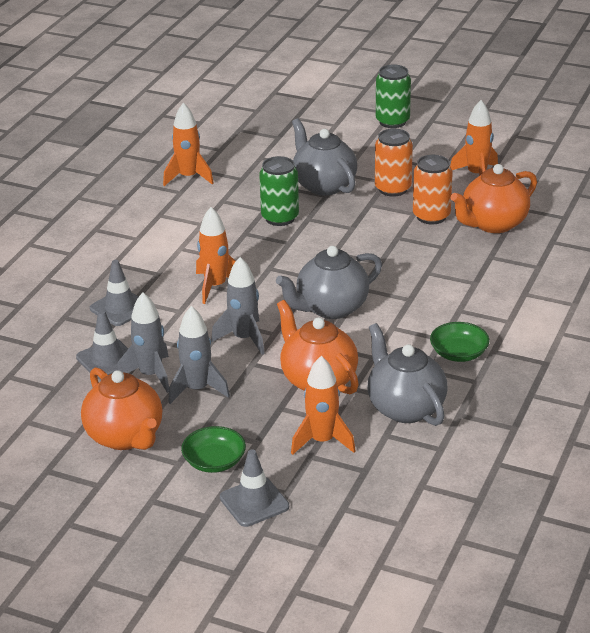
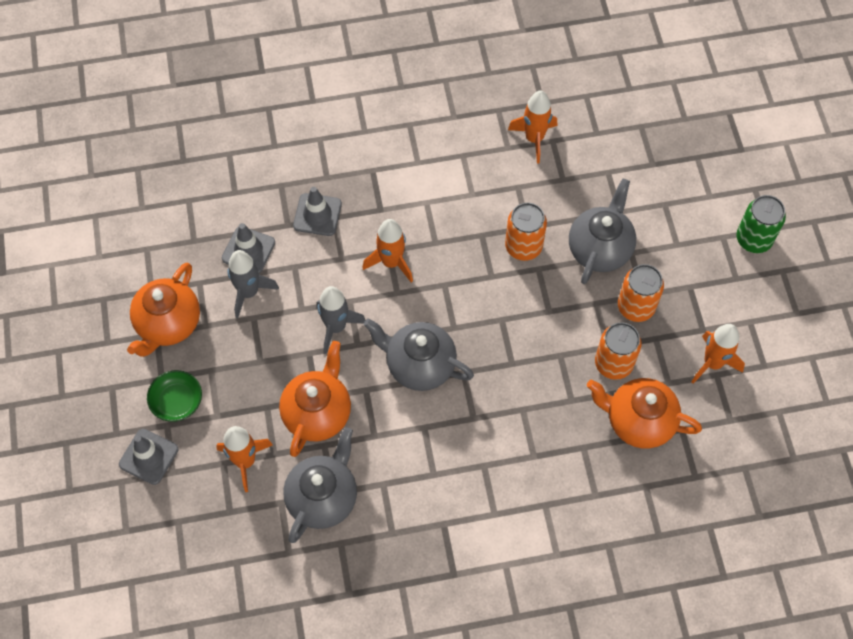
camera: 55 degrees right, 30 degrees up
(197, 389) = (252, 335): grey rocket -> none
(280, 218) = (523, 246): green can -> orange can
(459, 353) = (421, 498): green bowl -> none

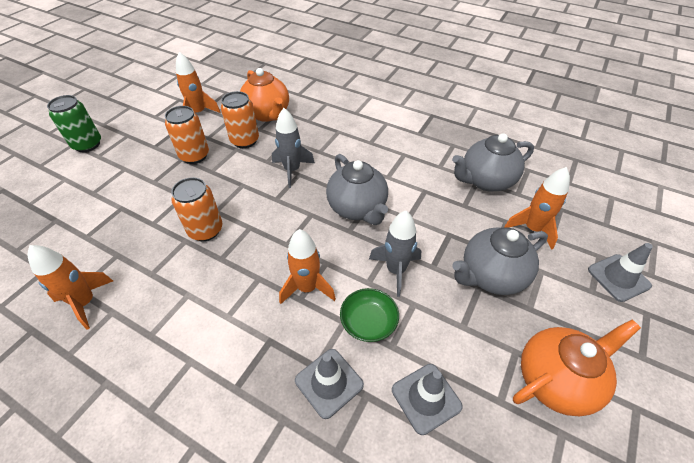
camera: 140 degrees left, 15 degrees down
(177, 401) = (575, 303): green bowl -> green bowl (368, 322)
(249, 292) = (453, 353): grey rocket -> grey rocket (292, 170)
(318, 413) = (455, 225): orange teapot -> none
(600, 248) = (165, 196): grey teapot -> grey teapot (491, 276)

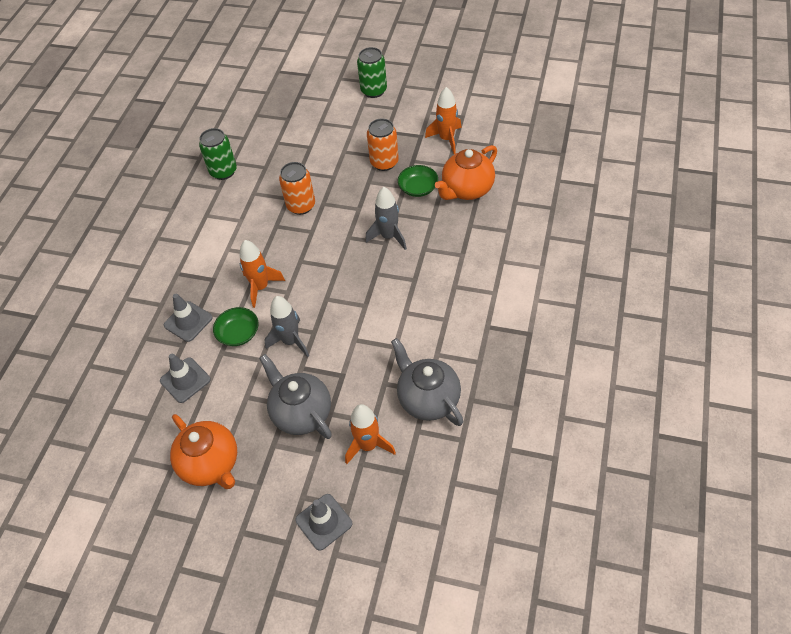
camera: 80 degrees right, 5 degrees up
(85, 302) = (223, 171): orange rocket -> green can
(245, 141) = (418, 188): orange can -> green bowl
(357, 208) = (354, 298): grey teapot -> none

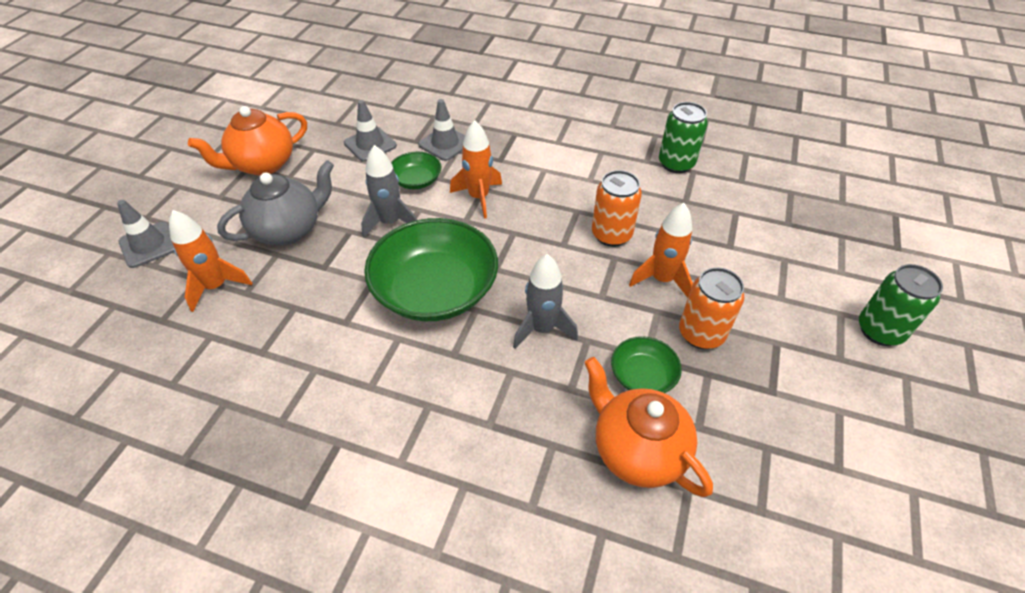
camera: 90 degrees right, 5 degrees down
(360, 299) = (435, 290): none -> green bowl
(427, 399) = (249, 351): grey teapot -> none
(446, 139) = (768, 432): orange rocket -> orange rocket (662, 279)

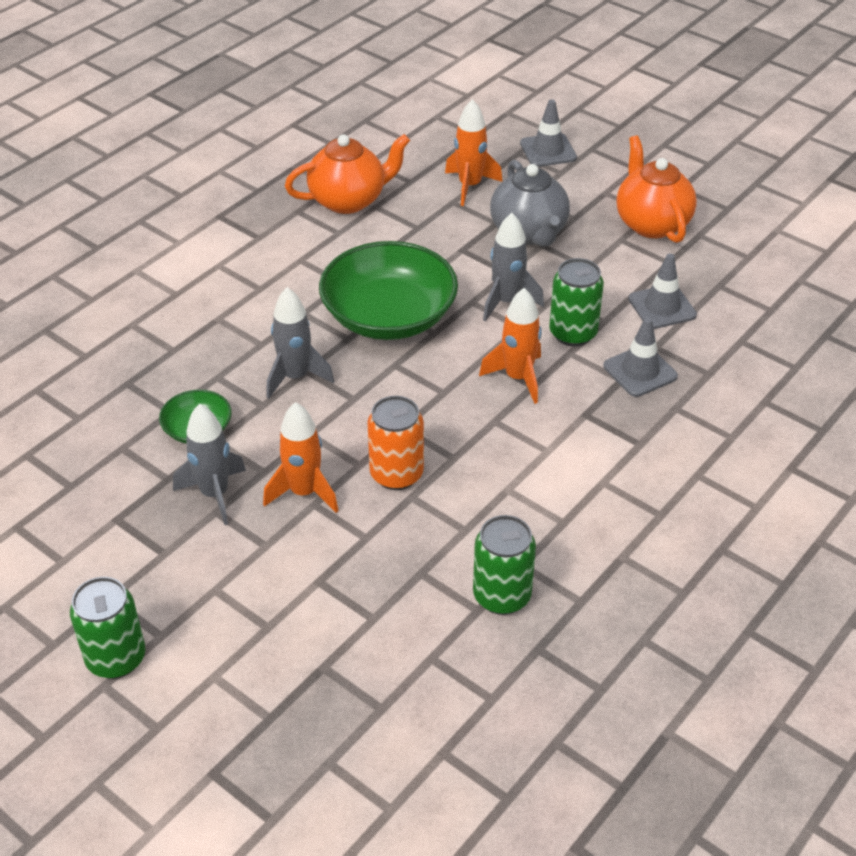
camera: 110 degrees right, 5 degrees down
(416, 180) = (573, 333): green bowl -> green can
(637, 450) = (131, 398): orange teapot -> orange teapot (349, 200)
(701, 334) = (214, 494): orange can -> grey rocket

